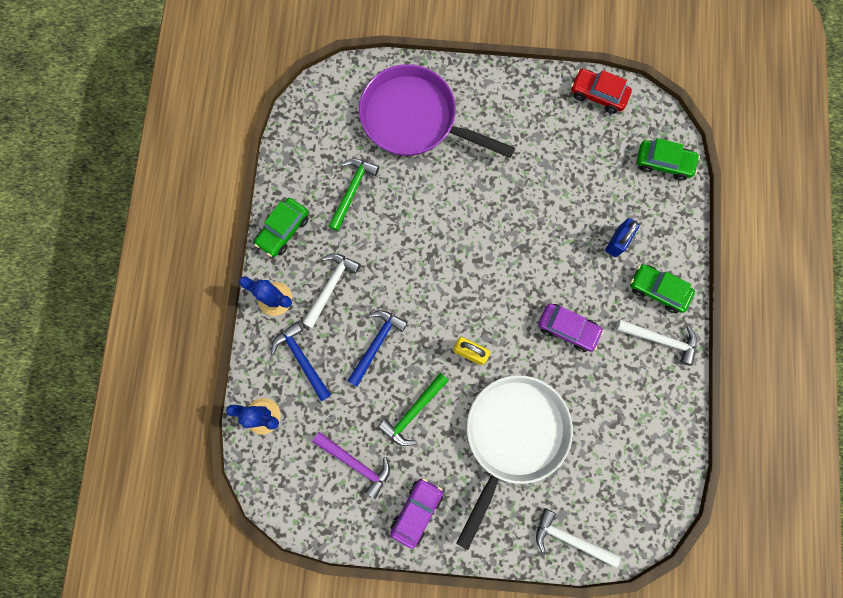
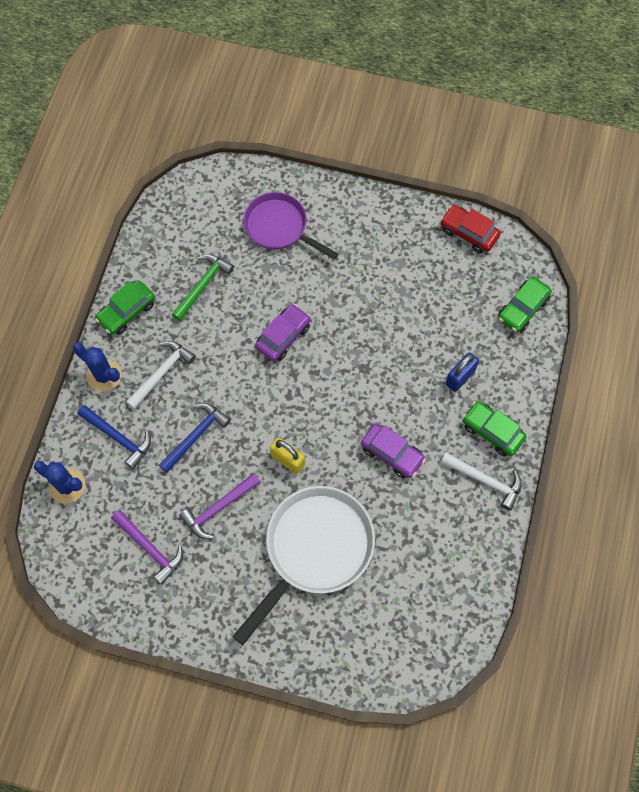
camera: 10 degrees right, 10 degrees down
(302, 359) = (118, 438): blue hammer -> blue hammer turned 150 degrees clockwise
(413, 412) = (218, 508): green hammer -> purple hammer
(415, 119) = (279, 227): purple pan -> purple pan, size x0.65
(416, 510) = (201, 605): purple car -> purple car (283, 336)
(570, 538) = (352, 661): white hammer -> none
(663, 163) = (522, 309): green car -> green car turned 105 degrees clockwise

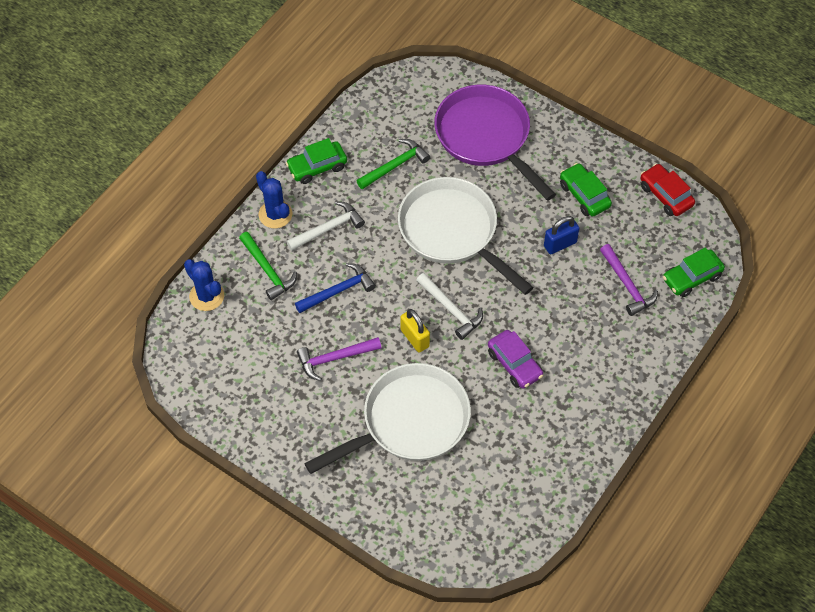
camera: 20 degrees right, 10 degrees down
(118, 438) = (267, 270): blue hammer -> green hammer
(150, 548) = (260, 372): purple hammer -> purple hammer (627, 285)
(279, 227) = (486, 137): purple pan -> purple pan, size x1.53
(283, 336) = (452, 232): purple car -> white pan
(460, 377) = (606, 319): blue padlock -> blue padlock (560, 244)
(485, 481) = (594, 416): white hammer -> white hammer (451, 310)
(492, 431) = (618, 375): green car -> green car (584, 195)

